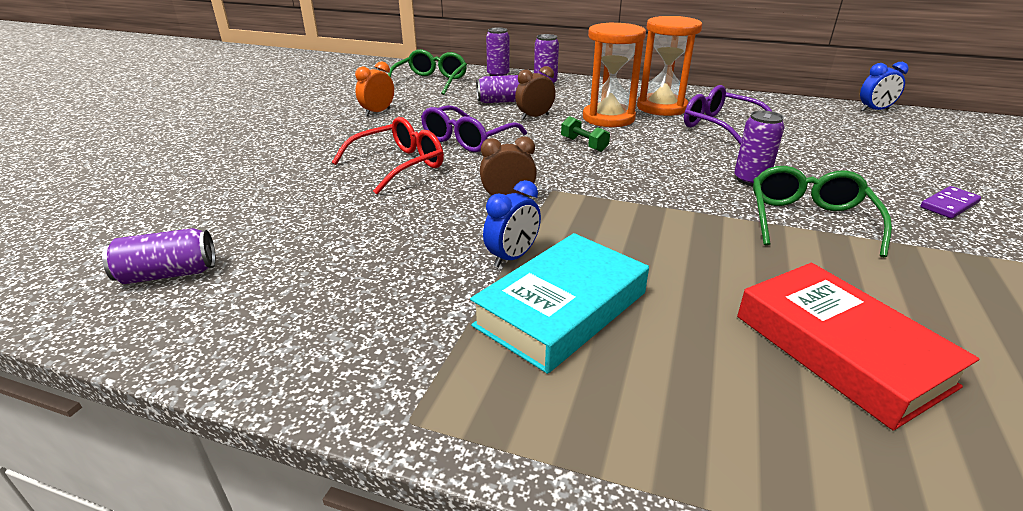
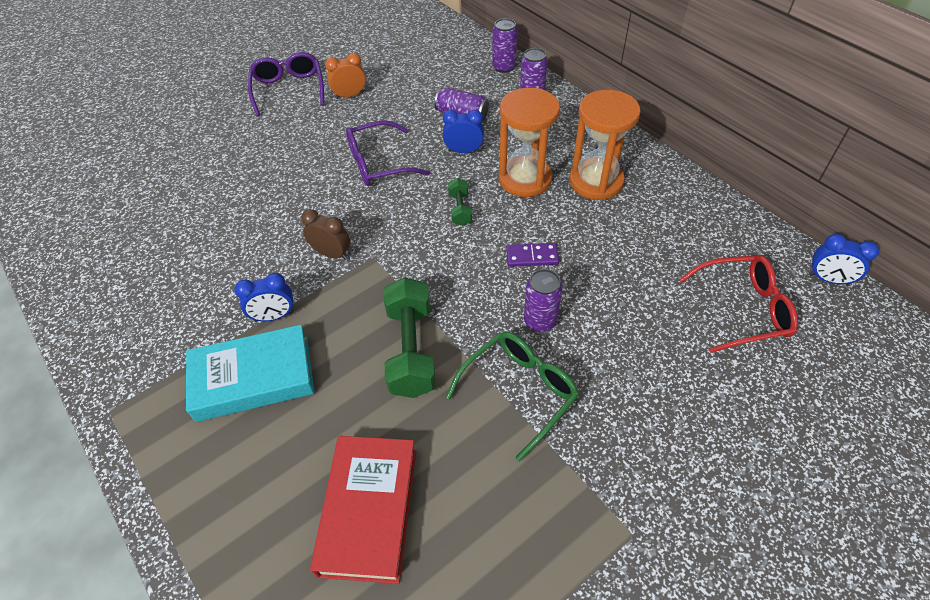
camera: 35 degrees right, 20 degrees up
(168, 274) = (95, 234): purple can -> none
(399, 165) = (301, 177): red glasses -> red glasses (743, 309)
(431, 82) = (434, 59): green glasses -> none
(534, 117) = (464, 151): brown clock -> blue clock
(683, 230) = (411, 350): none -> green dumbbell
(720, 126) = (614, 234): purple glasses -> purple glasses (289, 89)
(949, 205) = (674, 442): purple domino -> purple domino (532, 257)

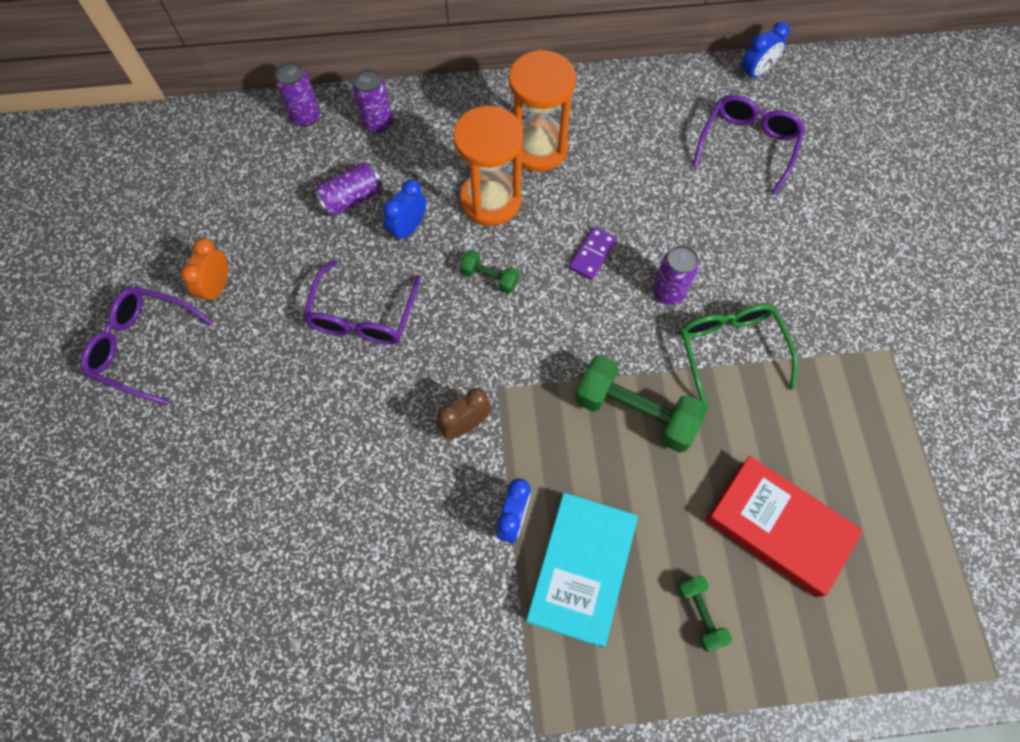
camera: 60 degrees left, 15 degrees up
(255, 482) = (700, 613): none -> green dumbbell
(743, 309) = (747, 145): red glasses -> purple glasses

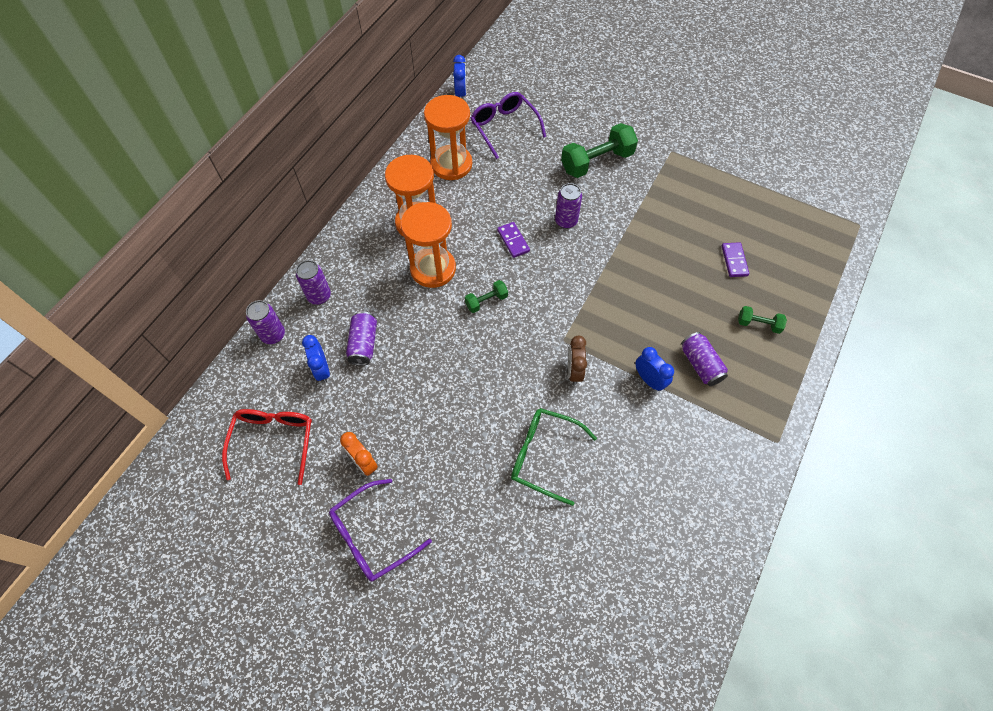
camera: 55 degrees left, 5 degrees down
(193, 196) = (274, 441): none -> red glasses
(363, 316) = (457, 385): purple glasses -> none
(408, 228) = (415, 324): blue clock -> blue clock (322, 370)
(580, 569) = (700, 364): turquoise book -> purple can
(635, 412) = (626, 282): green dumbbell -> green dumbbell (597, 162)
(645, 128) = (451, 164): none -> orange hourglass
(729, 350) = (622, 216): green glasses -> green glasses (543, 455)
(777, 527) = (734, 261): red book -> purple domino

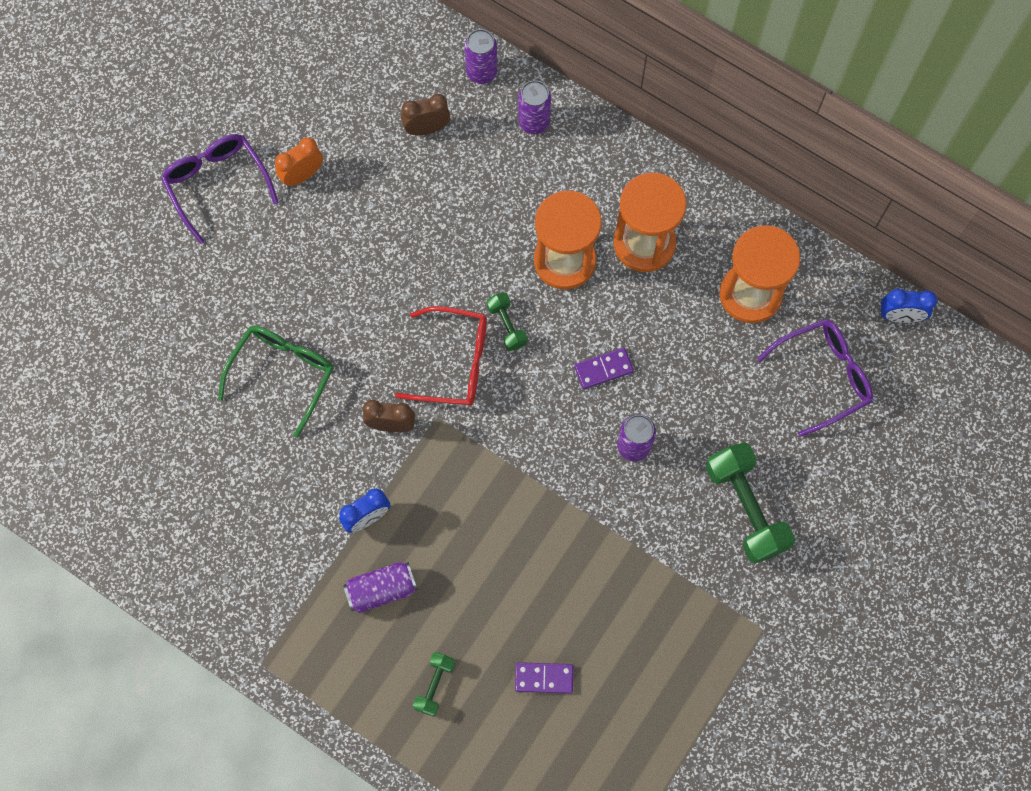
camera: 95 degrees right, 10 degrees up
(274, 441) = (341, 81): red glasses -> red glasses (454, 363)
(322, 370) = (427, 128): blue clock -> brown clock
(364, 344) = (458, 175): purple can -> none

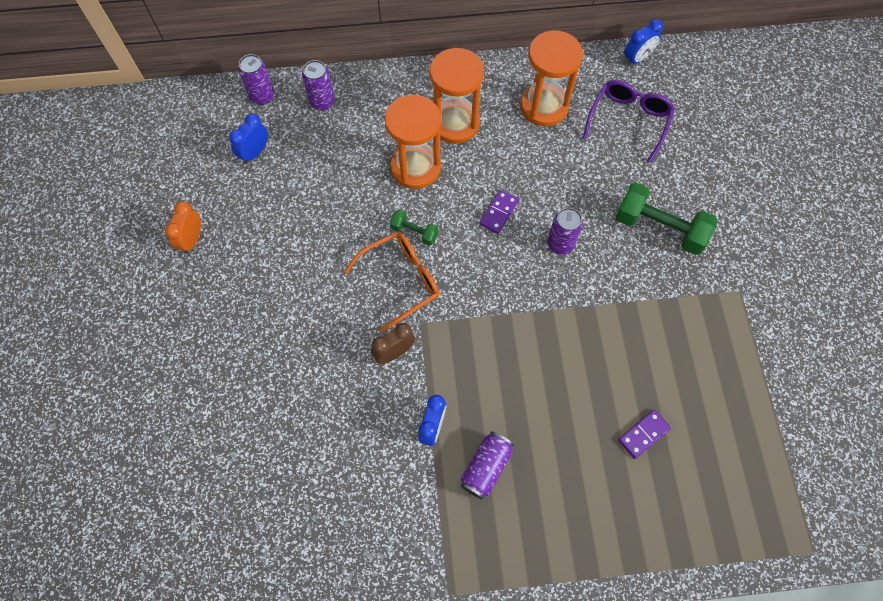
camera: 40 degrees left, 5 degrees down
(217, 184) = (133, 288): purple glasses -> none
(283, 374) = (289, 377): green glasses -> none
(427, 128) = (255, 153): brown clock -> blue clock
(434, 685) = (580, 502): green dumbbell -> none
(454, 363) = (401, 280): red glasses -> orange glasses

